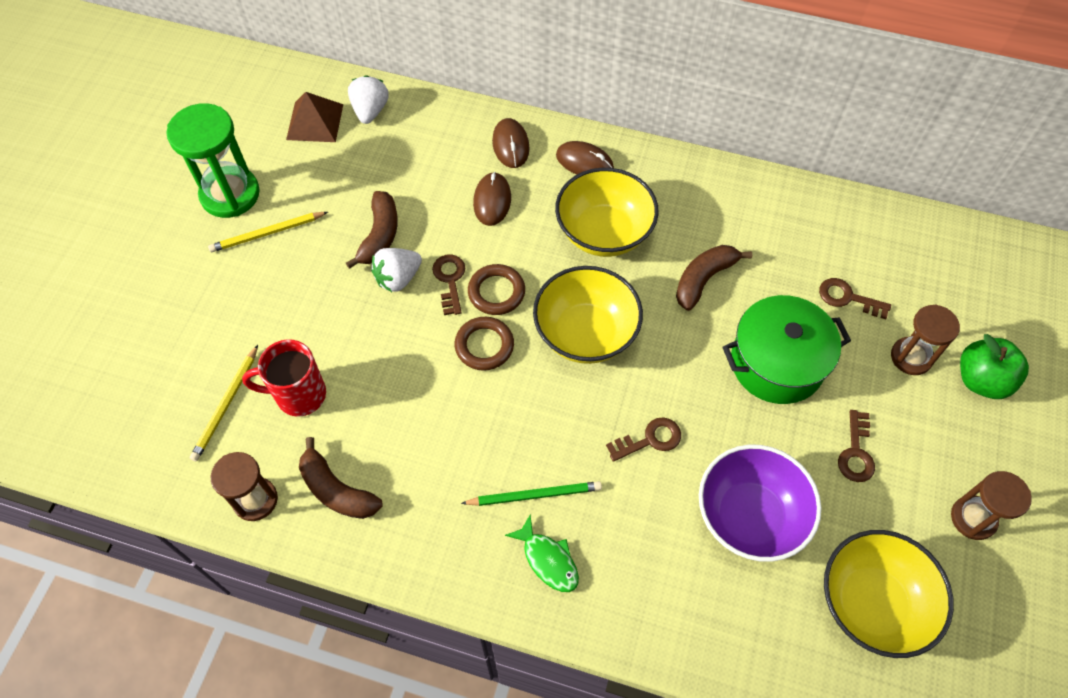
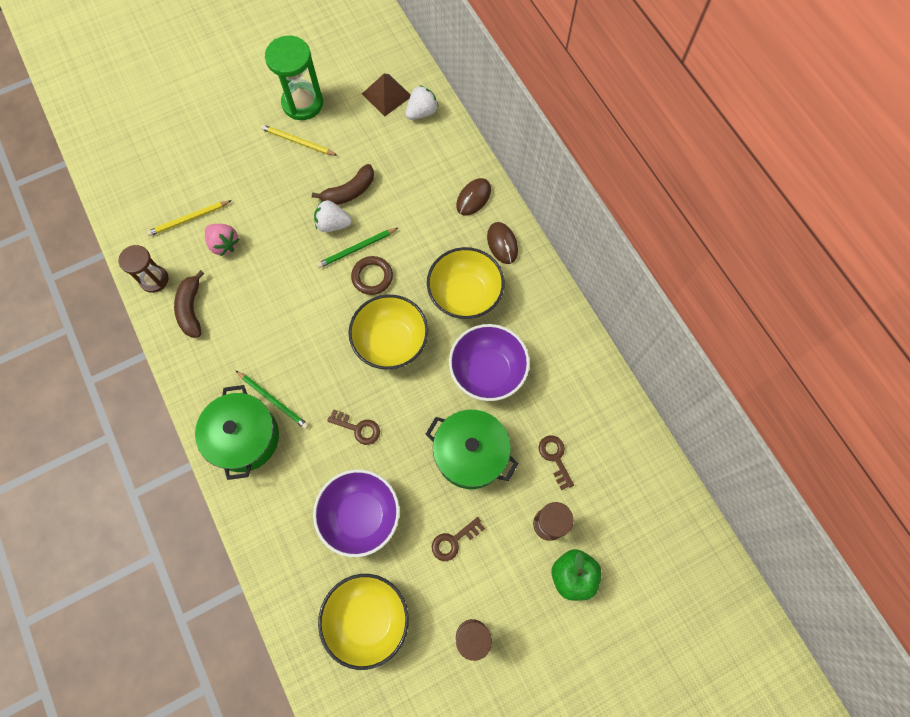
camera: 45 degrees right, 10 degrees up
(298, 395) = (224, 244): red mug -> pink strawberry
(450, 280) = (356, 249): brown key -> green pencil
(484, 346) = (334, 300): brown ring -> none
(492, 201) = (427, 222): brown mouse -> none
(548, 560) = (244, 437): green fish -> green pot
(704, 279) = (487, 371): brown banana -> purple bowl

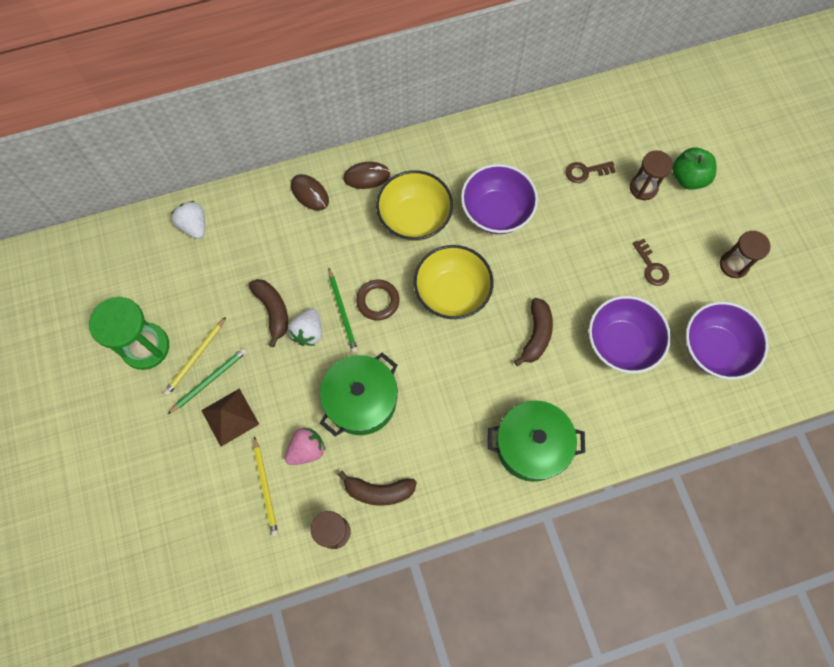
camera: 80 degrees left, 0 degrees up
(273, 400) = (496, 413): green pencil -> green pencil (209, 380)
(358, 428) = (536, 335): brown key -> brown banana
(367, 619) = (714, 349): yellow bowl -> purple bowl
(386, 95) = (161, 257): brown pyramid -> brown pyramid (230, 417)
(470, 454) = (574, 240): green pot -> green pot (361, 401)

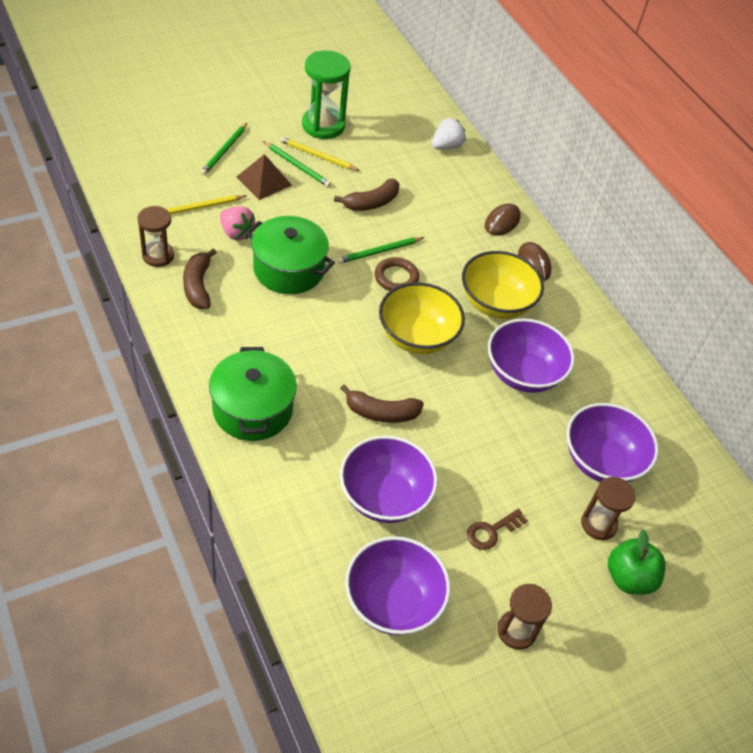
camera: 75 degrees right, 20 degrees down
(176, 457) = (224, 151): none -> green pencil
(308, 332) = (354, 228): white strawberry -> none
(585, 172) = (601, 461): brown key -> purple bowl

